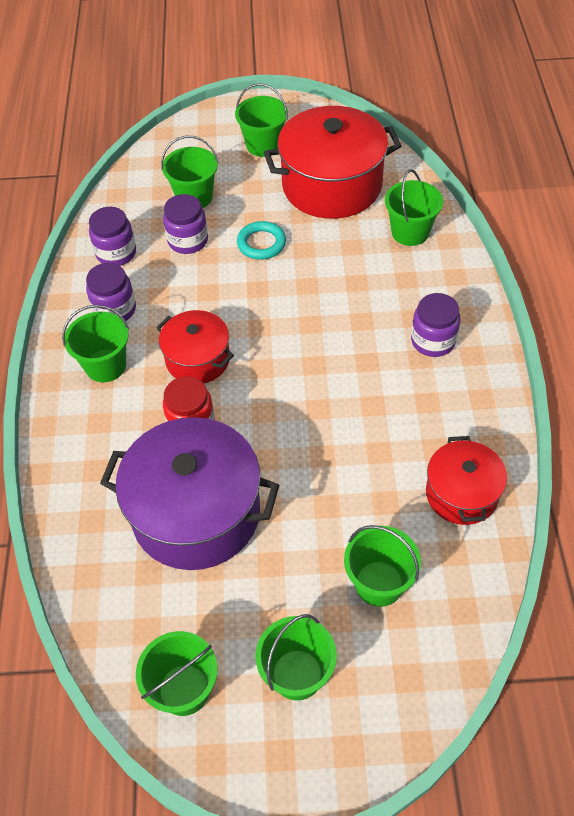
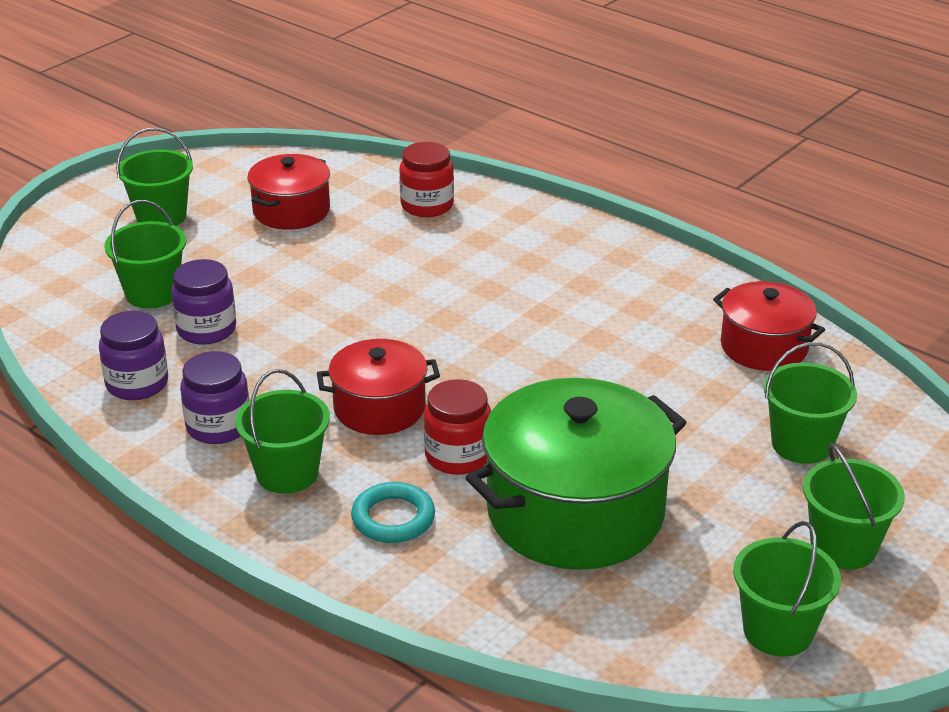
camera: 50 degrees left, 20 degrees down
(196, 513) = (575, 512): purple pot -> green pot
(261, 243) = (293, 289): turquoise ring -> turquoise ring (393, 518)
(332, 185) = (291, 211): red pot -> red pot, size x0.56
(410, 232) = (427, 205): green bucket -> red jar
(433, 341) = (574, 266): purple jar -> none

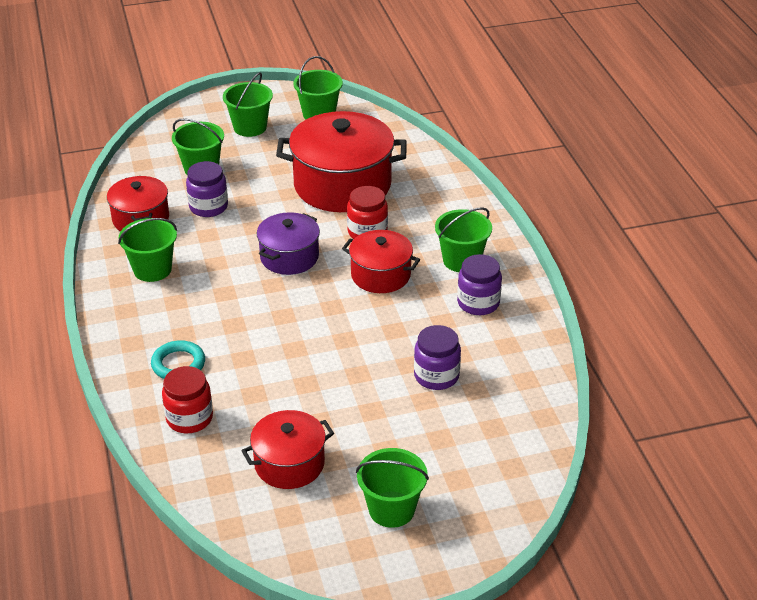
camera: 145 degrees left, 5 degrees up
(137, 384) = (507, 353): purple jar -> purple jar (208, 207)
(152, 293) = (451, 426): green bucket -> green bucket (152, 269)
(393, 518) = (428, 217): turquoise ring -> turquoise ring (178, 364)
(520, 381) = (289, 257): none -> purple pot
(575, 512) = (342, 185): green pot -> red pot

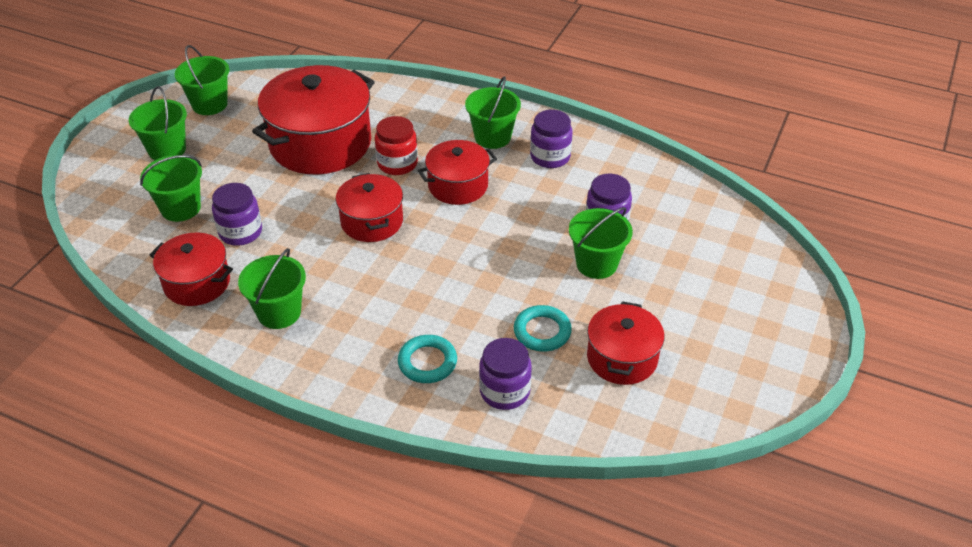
camera: 50 degrees left, 5 degrees up
(189, 418) = (504, 391): red jar -> purple jar
(271, 405) = (542, 331): none -> turquoise ring
(289, 257) = (372, 221): purple pot -> red pot
(391, 509) = (727, 327): green bucket -> green bucket (596, 264)

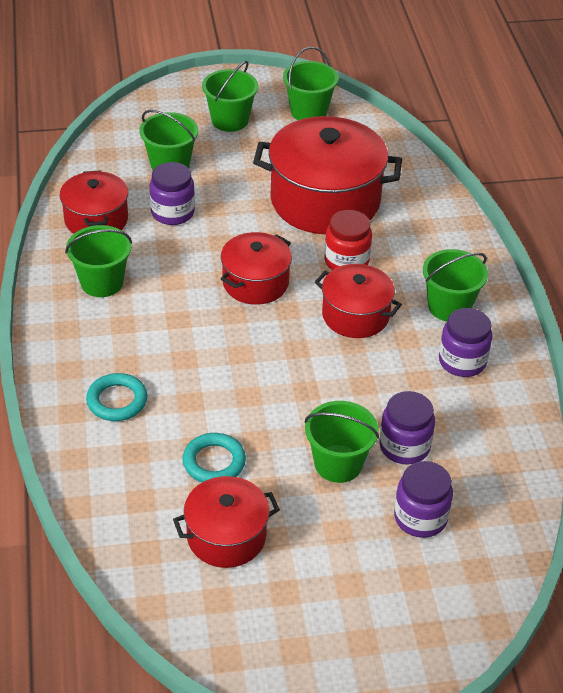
camera: 55 degrees right, 0 degrees up
(504, 391) = (121, 468): purple jar -> purple jar (420, 517)

